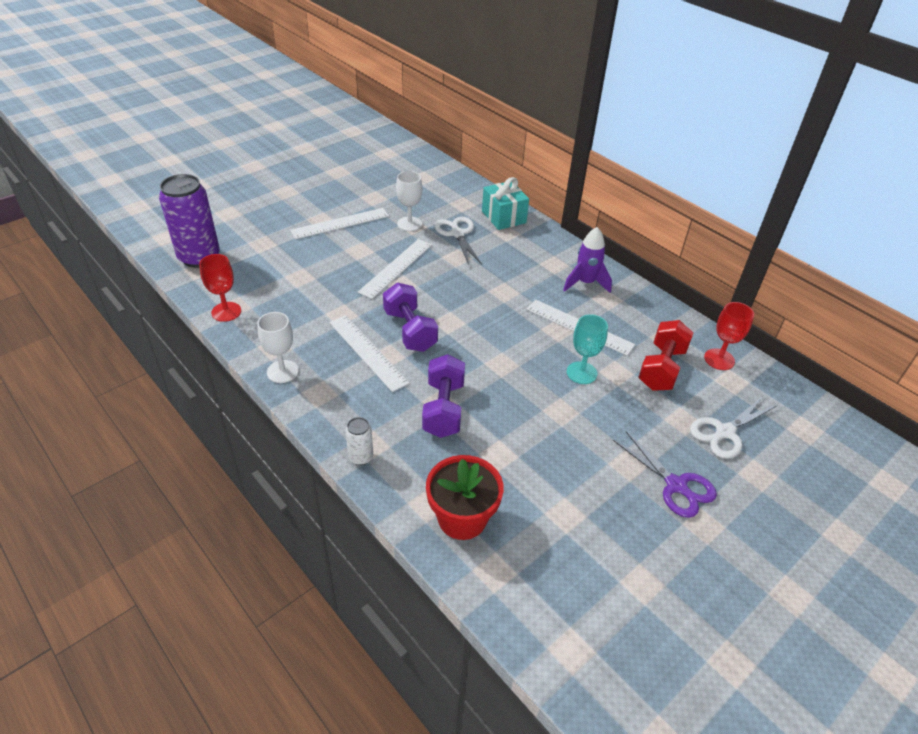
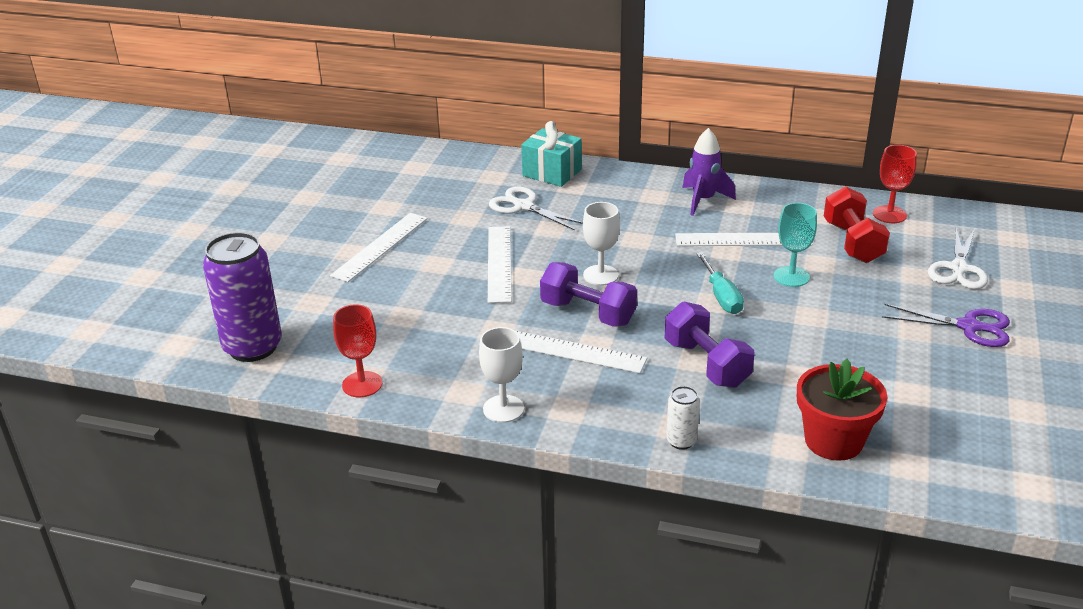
camera: 30 degrees left, 10 degrees down
(409, 224) = (460, 217): white goblet -> white goblet (600, 275)
(513, 363) = (721, 296): none -> turquoise screwdriver

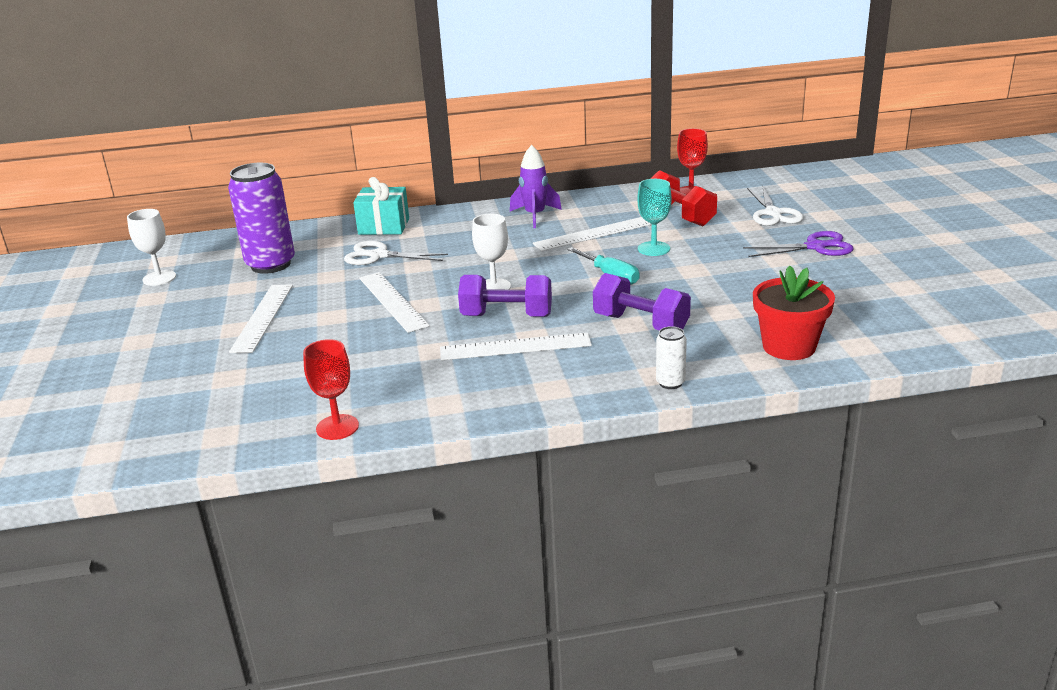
camera: 25 degrees left, 5 degrees down
(253, 347) = (193, 430): purple can -> purple can (270, 264)
(503, 409) = (493, 406): white goblet -> white goblet (159, 278)

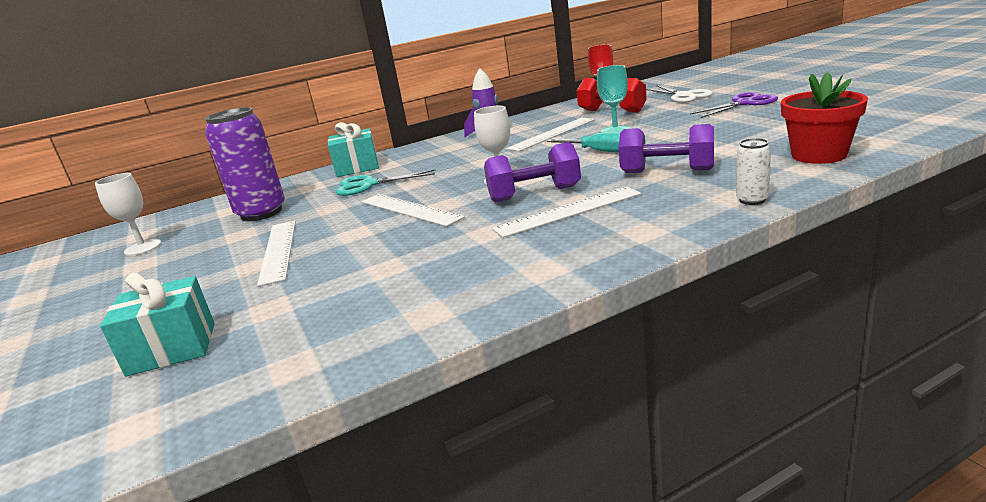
camera: 15 degrees left, 5 degrees down
(147, 395) = (172, 349): none -> turquoise gift
(337, 427) = (438, 320): red goblet -> none
(378, 256) = (368, 185): white scissors -> turquoise scissors

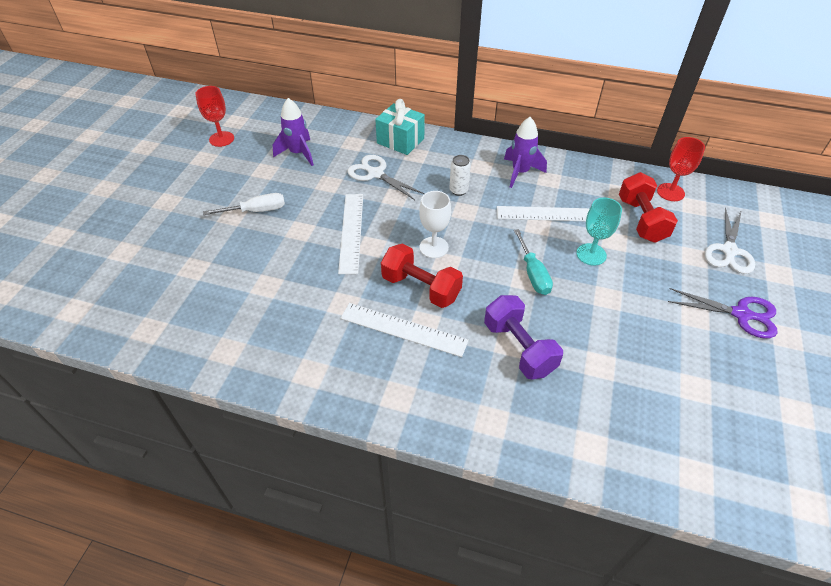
camera: 40 degrees right, 25 degrees up
(143, 248) = (221, 139): white goblet -> red goblet
(172, 349) = (135, 262): turquoise gift -> none
(261, 213) = (298, 153): purple can -> purple rocket
(278, 250) = (256, 211): white ruler -> white screwdriver
(368, 185) = (375, 174): turquoise scissors -> white scissors
(534, 194) = (421, 288): purple dumbbell -> red dumbbell
(752, 200) = (495, 438): white can -> white can (458, 190)
(819, 155) = (628, 442): red flower pot -> none

